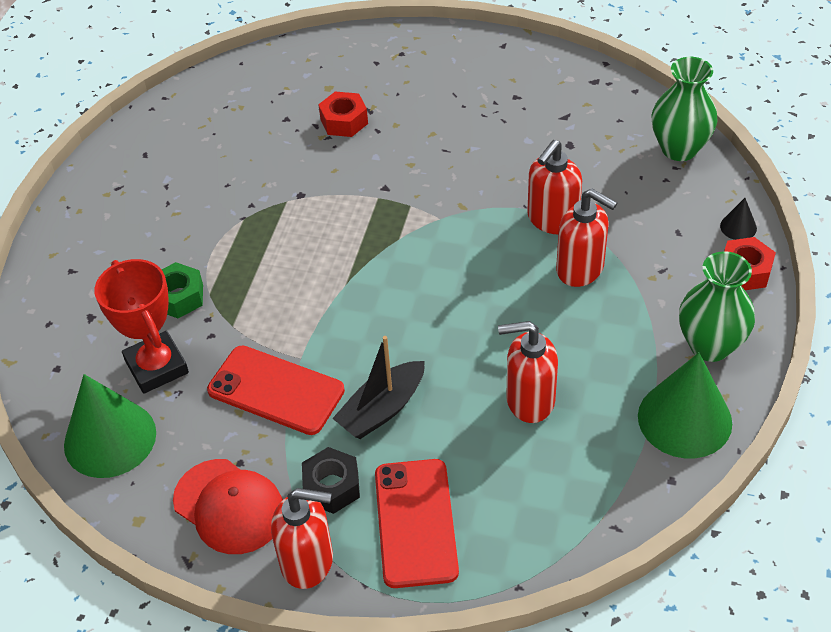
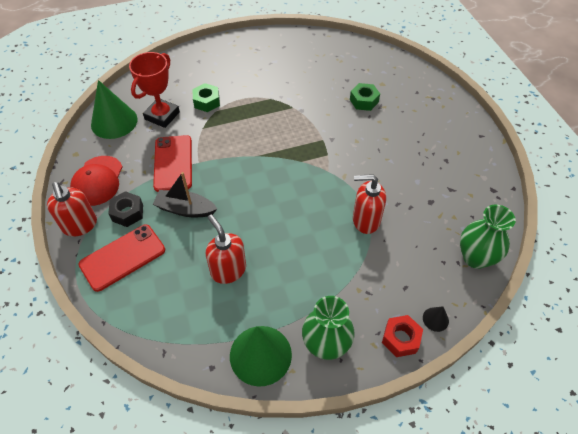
camera: 55 degrees right, 5 degrees up
(344, 121) = (364, 101): red nut -> green nut
(580, 269) = (338, 251): red soap dispenser -> none

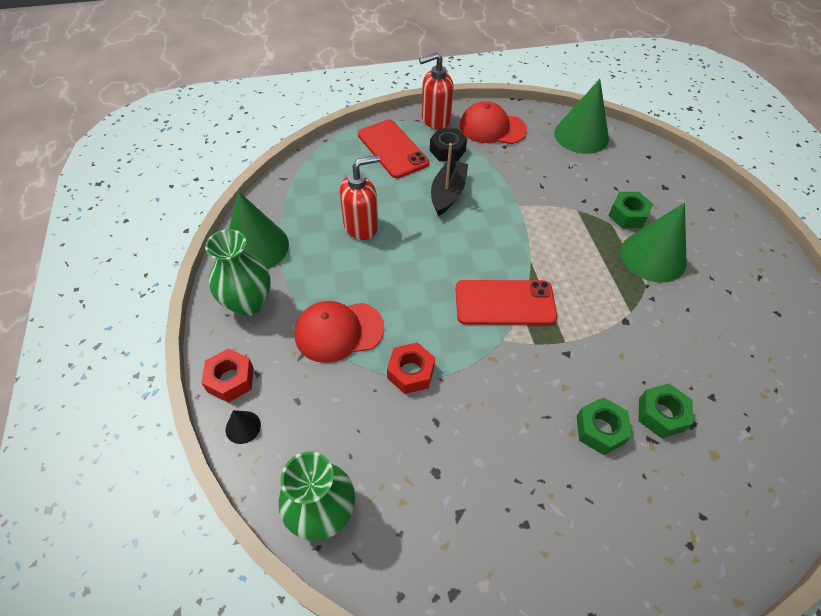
camera: 95 degrees right, 0 degrees up
(162, 116) = (596, 174): red trophy -> none
(173, 163) = (517, 184): red phone -> red phone (505, 303)
(245, 93) = (653, 257): none -> green cone
(341, 270) = (339, 331): none -> red cap
(365, 220) = (411, 372): red soap dispenser -> red nut
(380, 126) = (600, 429): none -> green nut

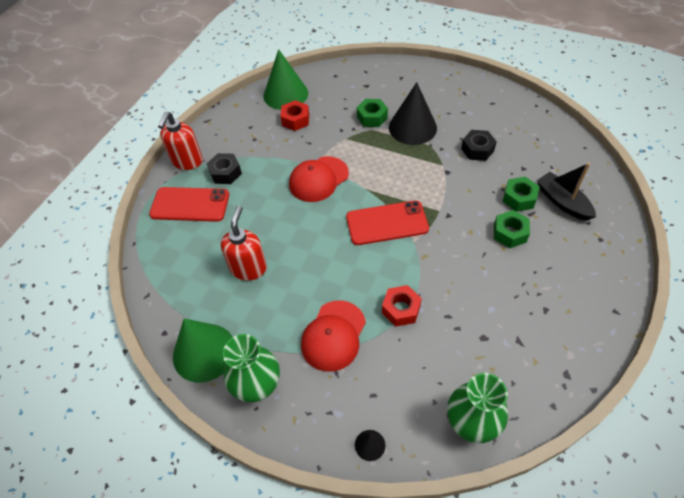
camera: 50 degrees left, 0 degrees up
(230, 379) = (321, 434): red nut -> red nut (295, 120)
(448, 193) = (267, 197): black boat -> black boat (562, 202)
(492, 128) = (230, 135): red cap -> red cap (318, 179)
(505, 303) = (387, 223): red phone -> red phone turned 45 degrees clockwise
(653, 257) = (412, 127): green cone -> black cone
(688, 334) = (477, 149): none -> black nut

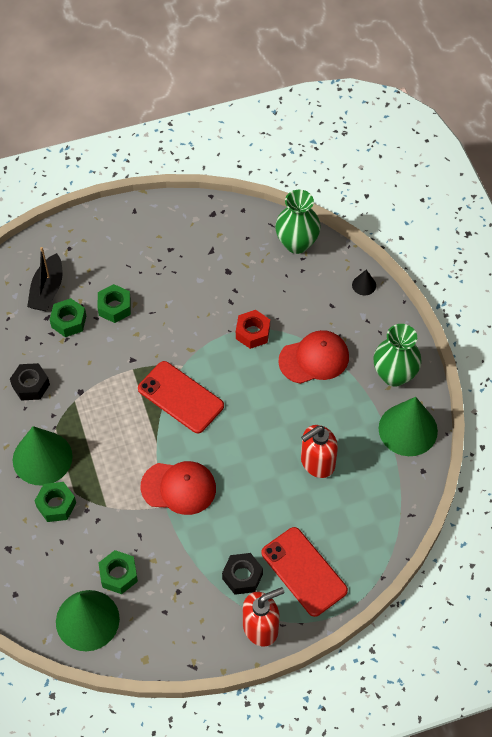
camera: 135 degrees left, 5 degrees up
(295, 120) = (118, 575): red nut -> green nut
(412, 127) = (42, 458): black cone -> green cone

